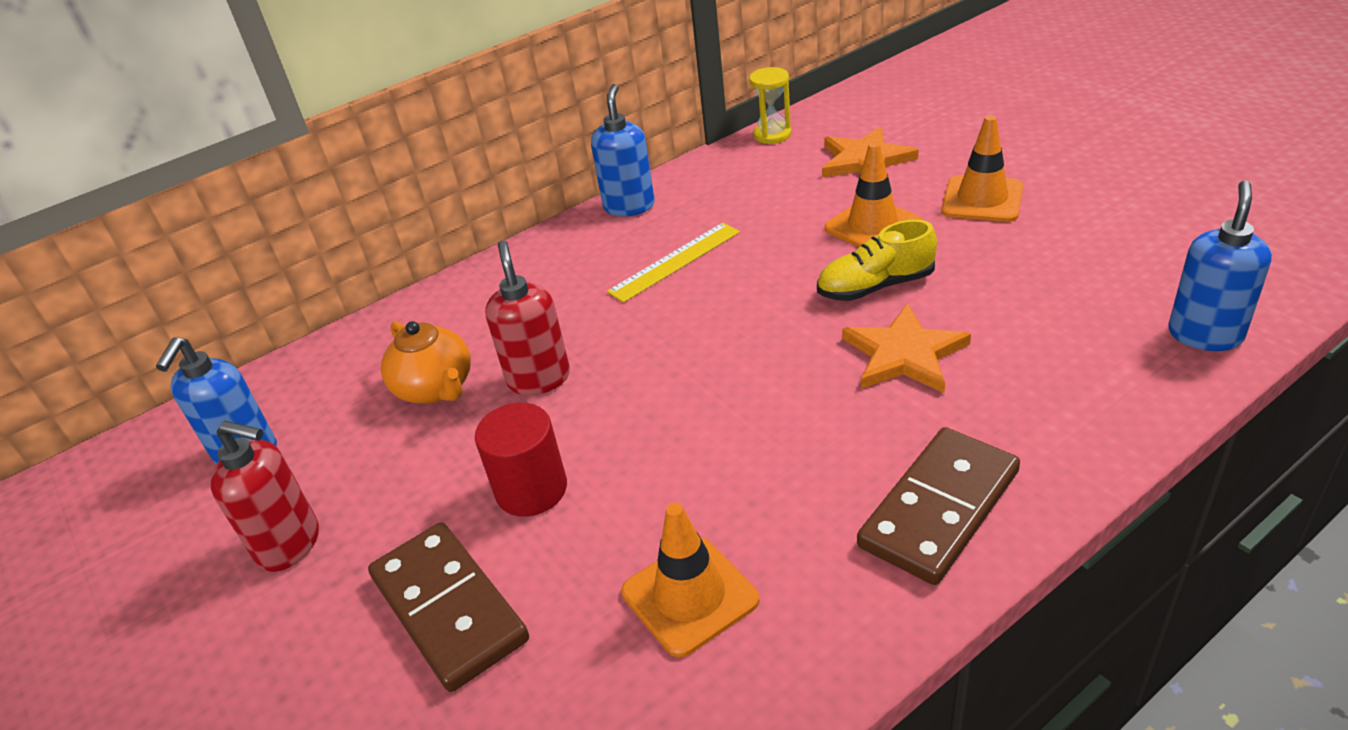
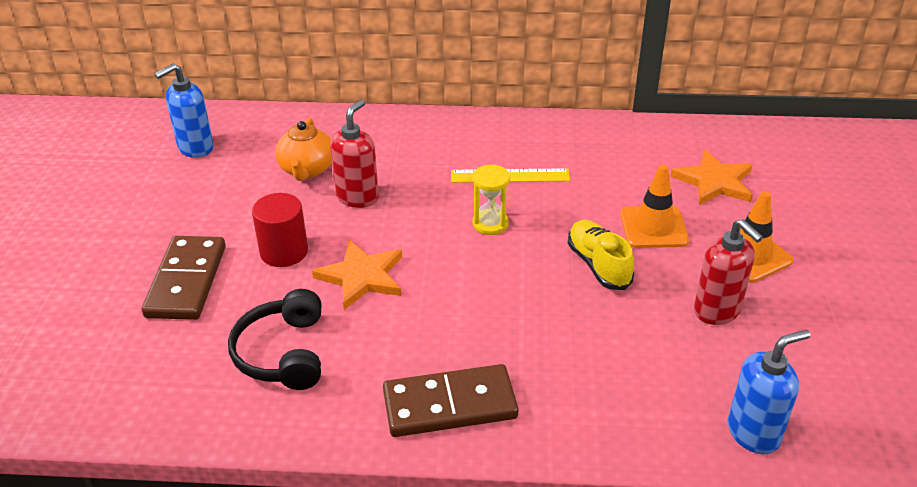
camera: 35 degrees right, 0 degrees up
(290, 545) = (164, 205): red soap dispenser -> red soap dispenser (717, 311)
(629, 206) = (531, 125): blue soap dispenser -> none
(690, 596) = (283, 353): orange traffic cone -> black headphones
(772, 135) = (681, 128): yellow hourglass -> yellow hourglass (490, 224)
(875, 286) = (598, 265): yellow shoe -> yellow shoe turned 45 degrees clockwise
(904, 354) = (555, 314): orange star -> orange star (362, 277)

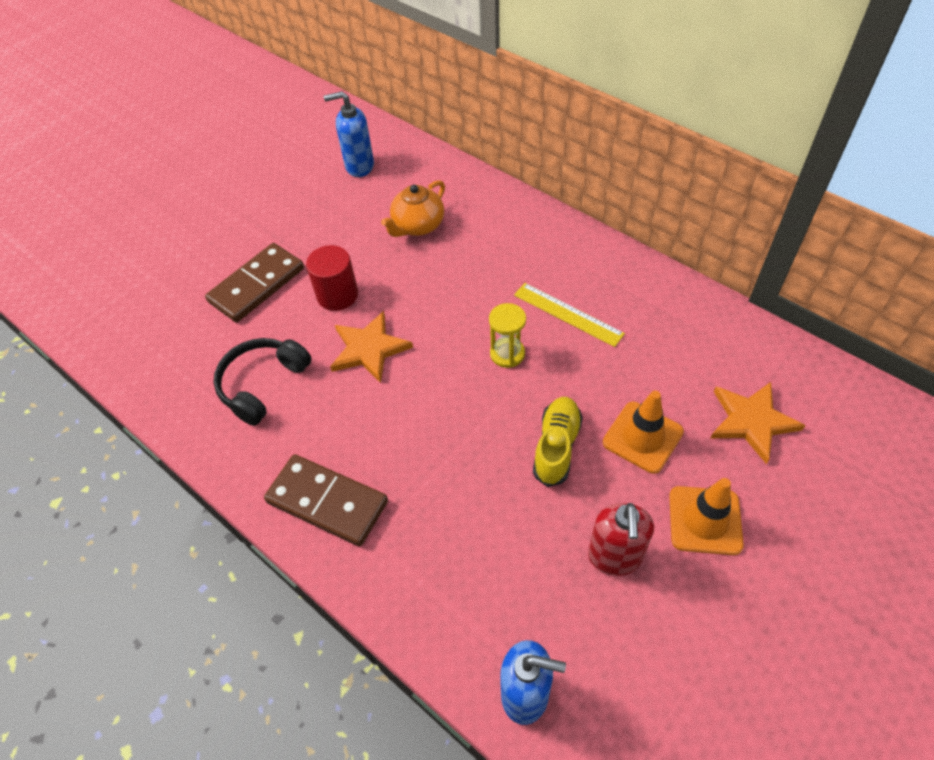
camera: 40 degrees right, 15 degrees up
(357, 197) = (430, 272): red soap dispenser -> none

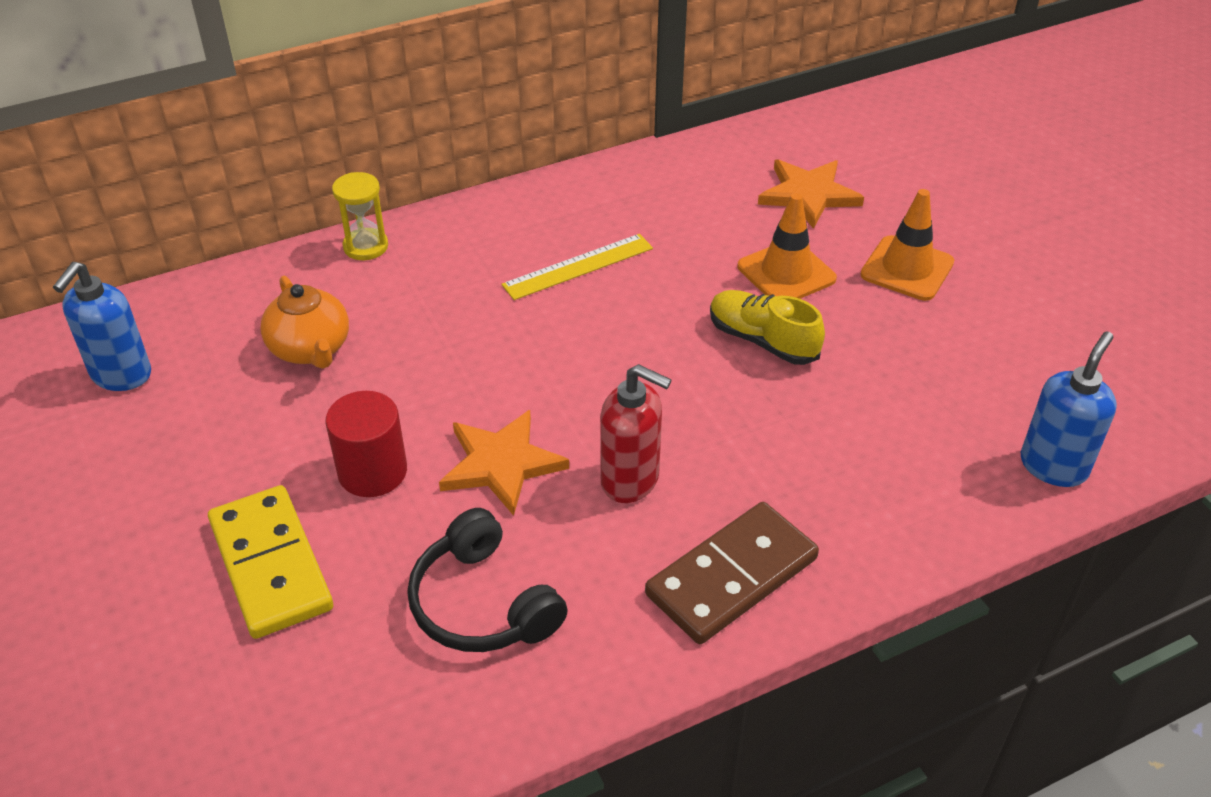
camera: 70 degrees left, 10 degrees down
(257, 285) = (270, 565): brown domino -> yellow domino
(507, 354) = (602, 336): yellow hourglass -> yellow hourglass (365, 246)
(614, 557) = (922, 345): red soap dispenser -> red soap dispenser (630, 480)

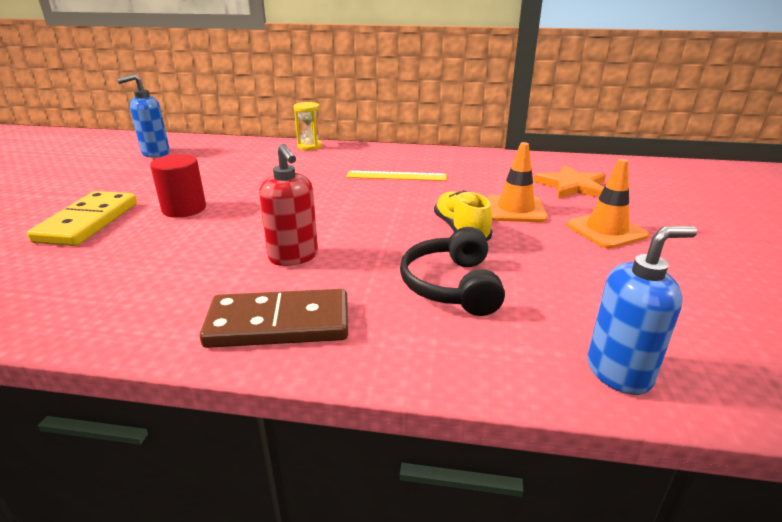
camera: 35 degrees right, 15 degrees down
(311, 349) = (233, 166): orange teapot -> none
(483, 603) = (136, 273): black headphones -> black headphones (452, 285)
(501, 464) = (242, 227): orange star -> none

